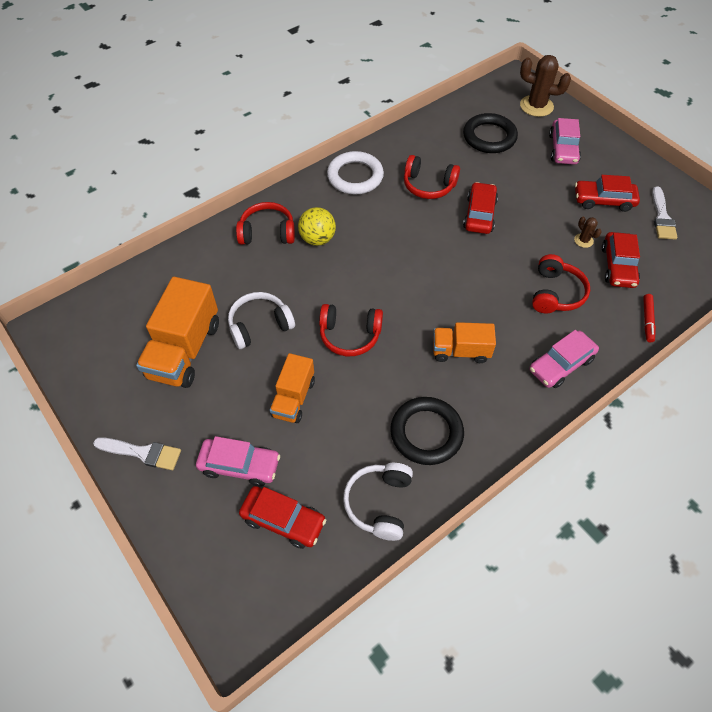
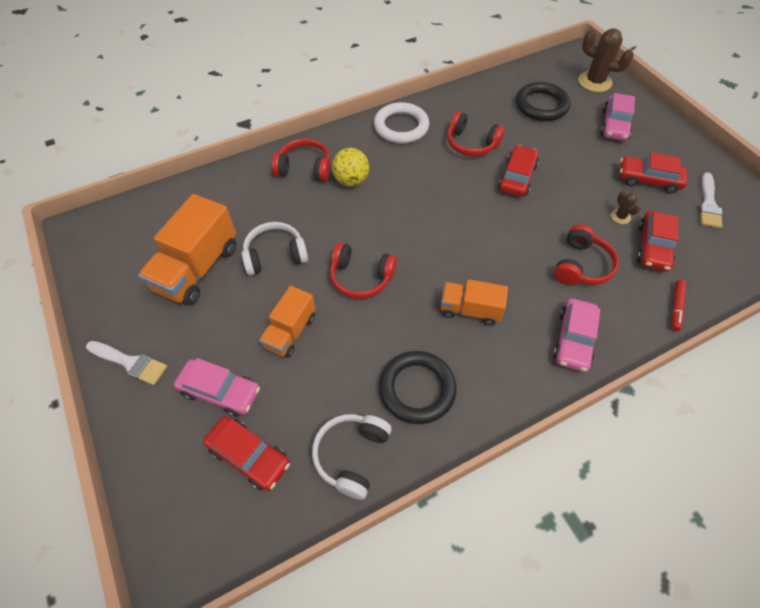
camera: 10 degrees right, 0 degrees up
(561, 364) = (574, 340): pink car -> pink car turned 45 degrees counterclockwise

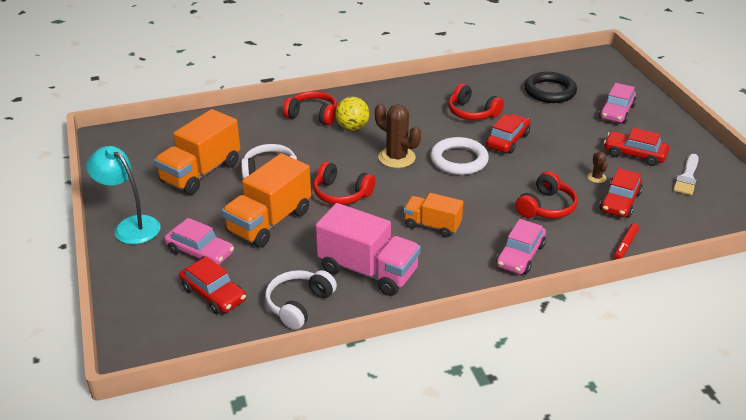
camera: 10 degrees right, 20 degrees down
(130, 363) = (130, 226): white brush -> turquoise lamp
(290, 332) = (269, 222): orange truck -> orange truck, size x1.66
(401, 127) = (410, 94): white ring -> white ring (459, 160)
(417, 389) = (368, 271): black ring -> pink truck
(594, 82) = (609, 78): brown cactus -> brown cactus (396, 158)

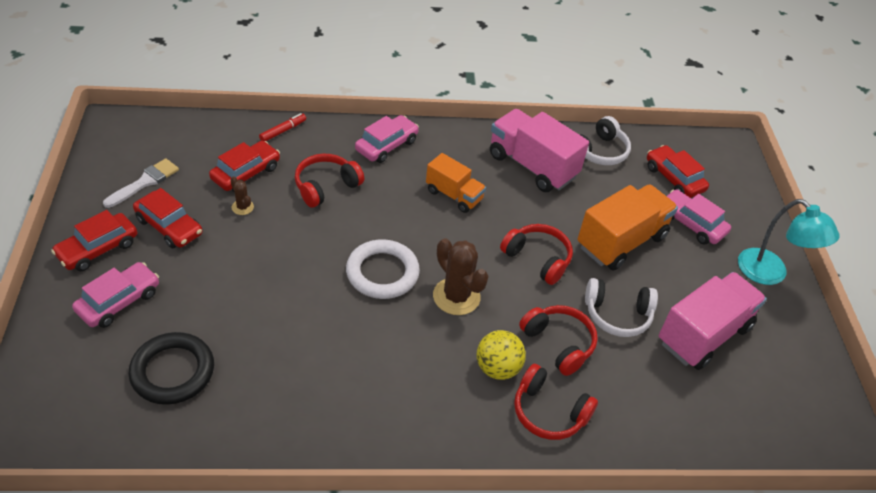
camera: 170 degrees left, 10 degrees up
(201, 173) = (703, 335): orange truck -> pink truck
(472, 112) = (317, 354): red headphones -> red headphones (558, 344)
(507, 140) = (303, 289): red car -> red car (98, 249)
(596, 177) = (242, 207): brown cactus -> brown cactus turned 45 degrees counterclockwise

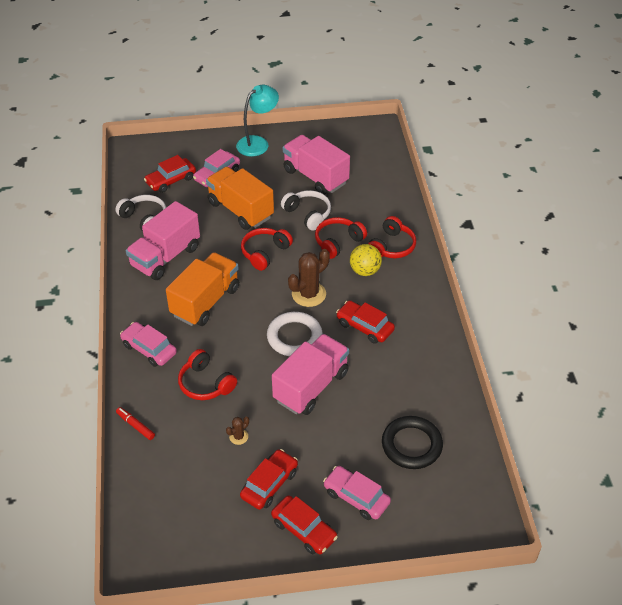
camera: 90 degrees left, 0 degrees up
(145, 182) = (217, 517): white brush -> none
(246, 173) = (196, 443): red car -> red car (364, 327)
(297, 280) = (311, 386): none -> pink truck
(454, 195) = (205, 301): orange truck -> orange truck, size x1.66
(617, 315) = (308, 214): white headphones -> white headphones turned 45 degrees counterclockwise

